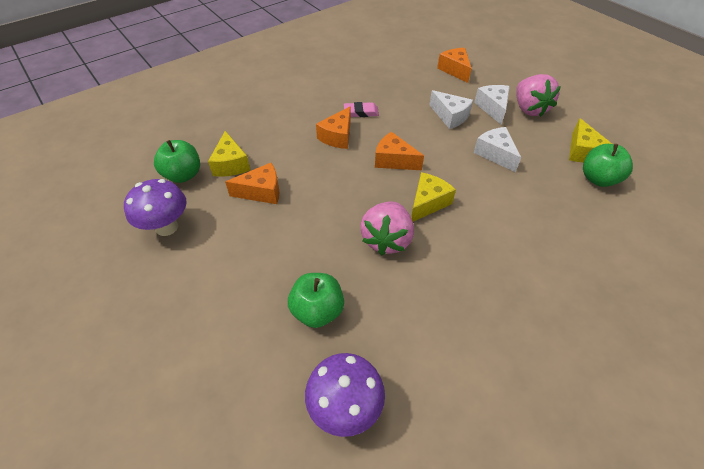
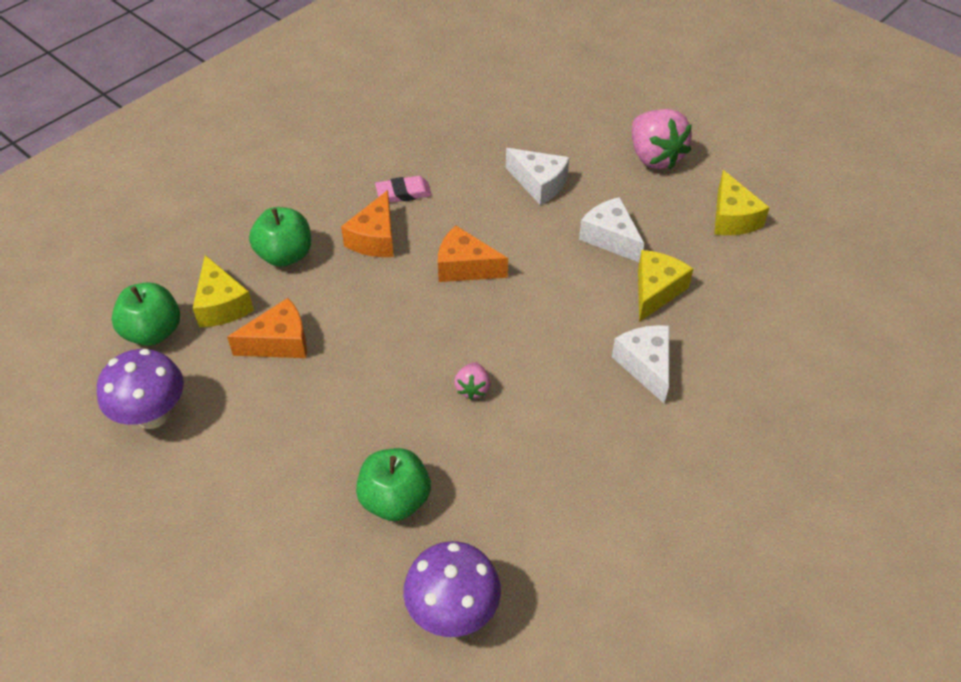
camera: 10 degrees left, 0 degrees up
(387, 239) = (473, 388): pink strawberry -> pink strawberry, size x0.49
(428, 203) = (522, 326): yellow cheese -> yellow cheese (656, 291)
(455, 70) = (537, 101): orange cheese -> none
(492, 108) = (601, 162): white cheese -> white cheese (646, 366)
(598, 179) = (755, 258): green apple -> green apple (285, 255)

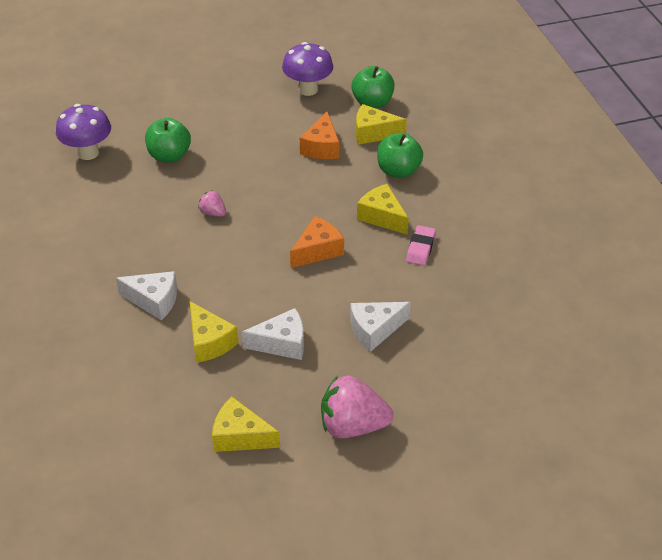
camera: 120 degrees right, 5 degrees down
(375, 238) = (382, 217): orange cheese -> yellow cheese

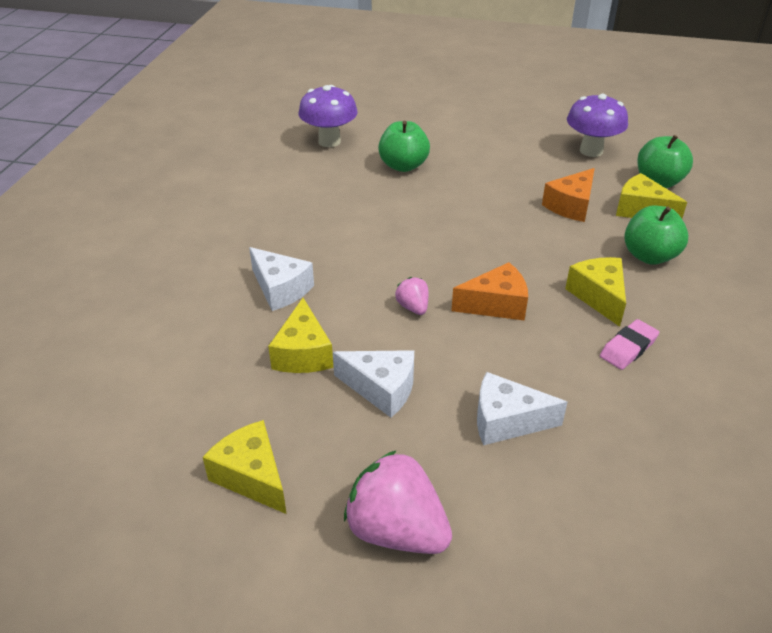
camera: 30 degrees right, 5 degrees down
(213, 213) = (407, 229): pink strawberry -> pink strawberry (413, 307)

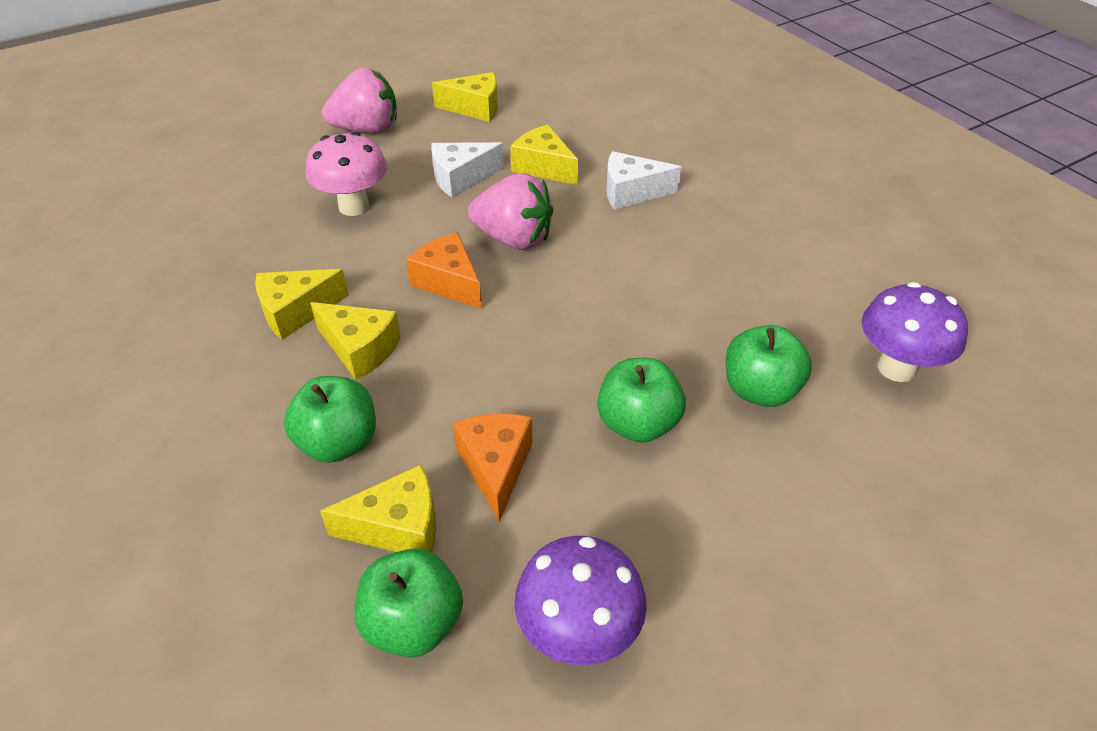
camera: 135 degrees right, 5 degrees up
(413, 307) = (513, 239): pink strawberry -> pink strawberry, size x2.03
(480, 185) = (637, 424): none -> green apple
(496, 304) = (449, 282): orange cheese -> orange cheese turned 105 degrees clockwise
(506, 421) = (354, 206): white cheese -> pink mushroom
(628, 348) = (296, 312): pink eraser -> yellow cheese

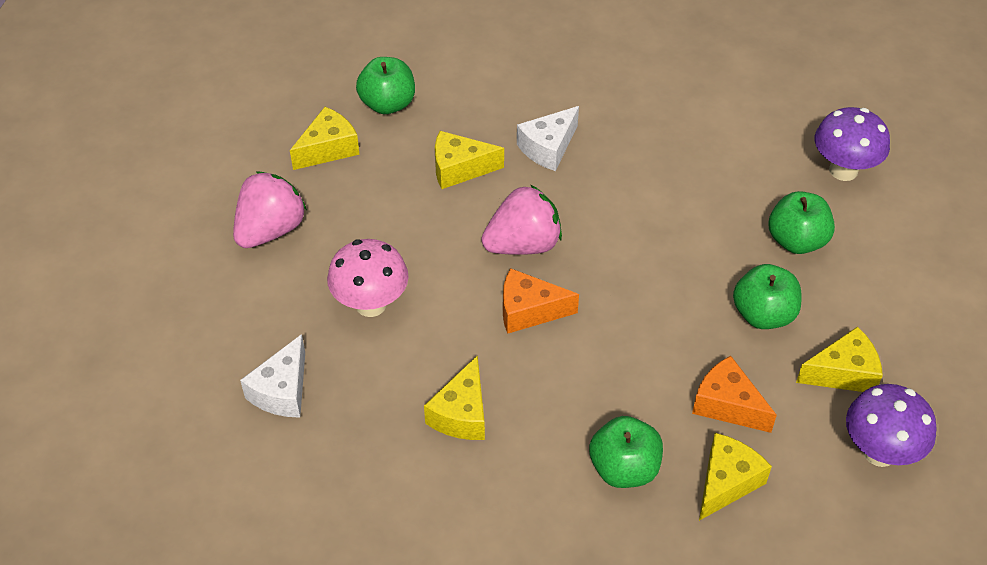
camera: 45 degrees left, 5 degrees up
(360, 349) = (544, 403): yellow cheese -> yellow cheese (843, 373)
(413, 623) = (803, 520): green apple -> green apple (388, 104)
(461, 178) = (413, 221): white cheese -> white cheese (282, 391)

